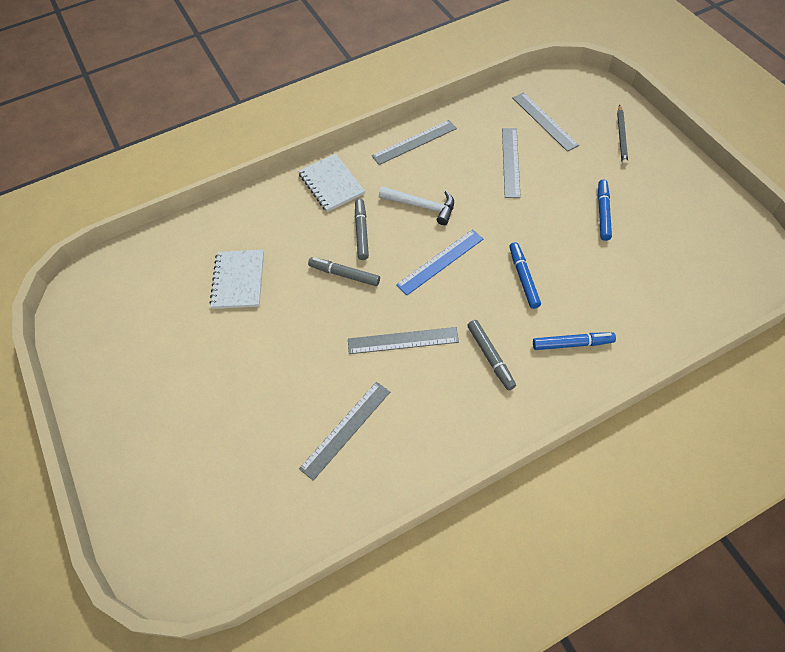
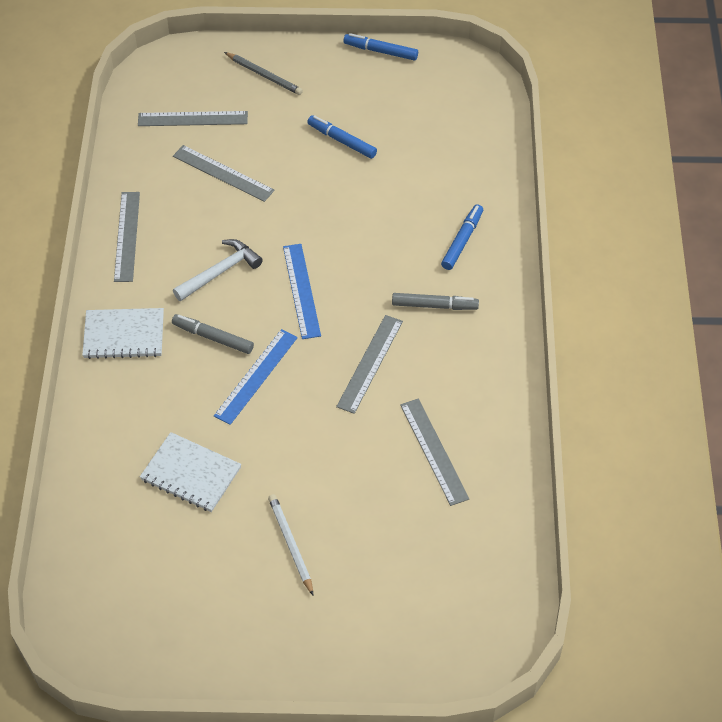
camera: 65 degrees left, 5 degrees down
(208, 373) = (291, 544): none -> white pencil
(344, 274) = (256, 376): grey marker -> blue ruler
(523, 278) = (369, 237): blue marker -> blue marker (380, 51)

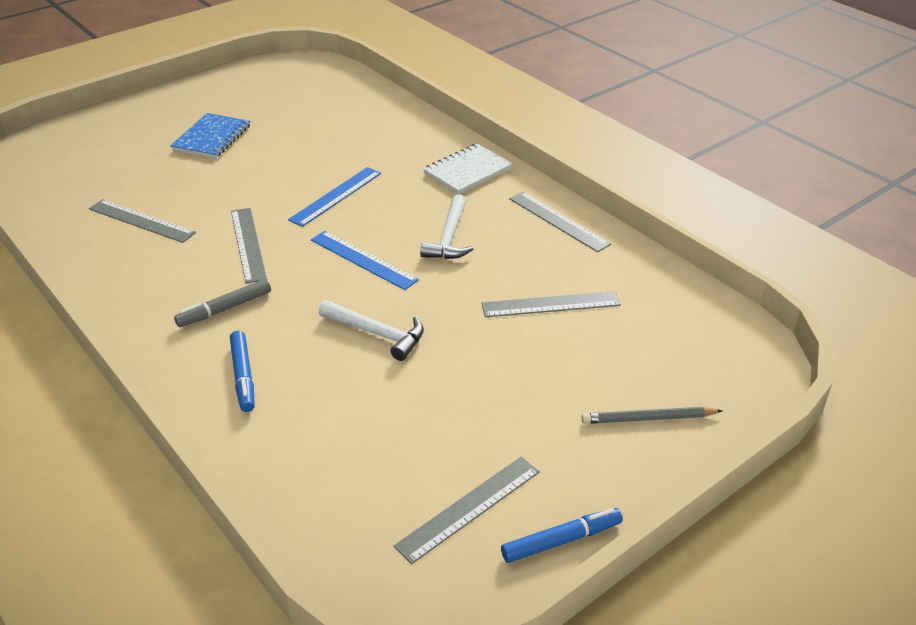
camera: 140 degrees right, 15 degrees down
(191, 474) = (321, 136): white notebook -> none
(192, 119) = (648, 332): grey ruler -> grey ruler (469, 508)
(213, 338) = (399, 200): grey marker -> none
(256, 376) = (336, 196): blue ruler -> blue ruler turned 45 degrees clockwise
(291, 544) = (212, 138): white pencil -> blue notebook
(342, 141) = (476, 400): blue marker -> none
(353, 220) = (377, 334): none -> white hammer

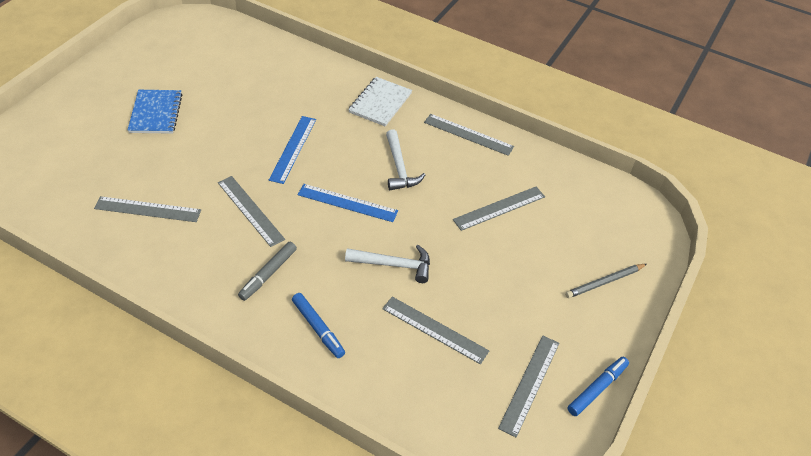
camera: 25 degrees left, 10 degrees up
(383, 413) = (435, 329): none -> grey ruler

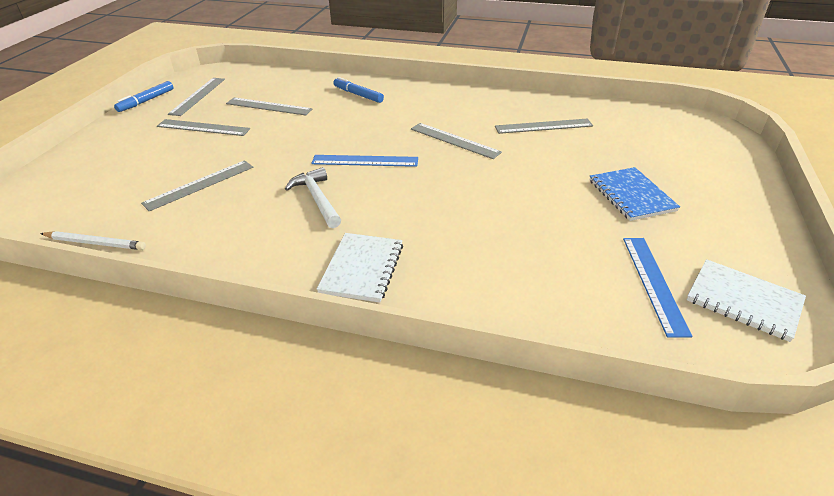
camera: 170 degrees right, 10 degrees down
(174, 37) = (743, 301): none -> white notebook
(268, 274) = (411, 111): grey marker -> none
(293, 149) = (448, 193): blue ruler -> blue ruler (654, 283)
(394, 265) = (307, 131): white hammer -> none
(468, 134) = (228, 252): grey ruler -> grey ruler (203, 127)
(566, 164) = (95, 243): none -> white pencil
(604, 282) = (107, 151): grey pencil -> none

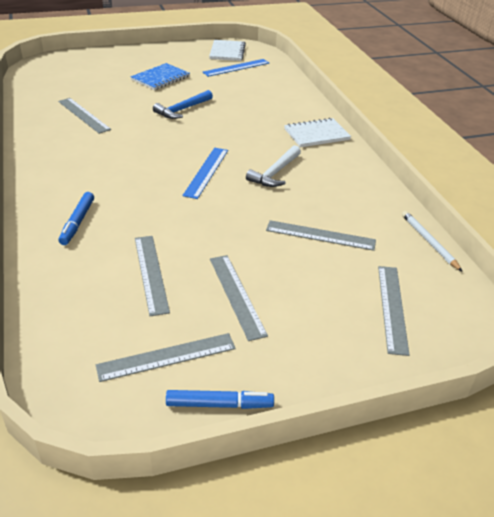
camera: 125 degrees left, 0 degrees up
(365, 161) = (206, 172): blue ruler -> blue ruler turned 45 degrees clockwise
(454, 140) = (138, 144): grey ruler -> grey ruler (392, 308)
(517, 185) = (182, 110): none -> blue hammer

